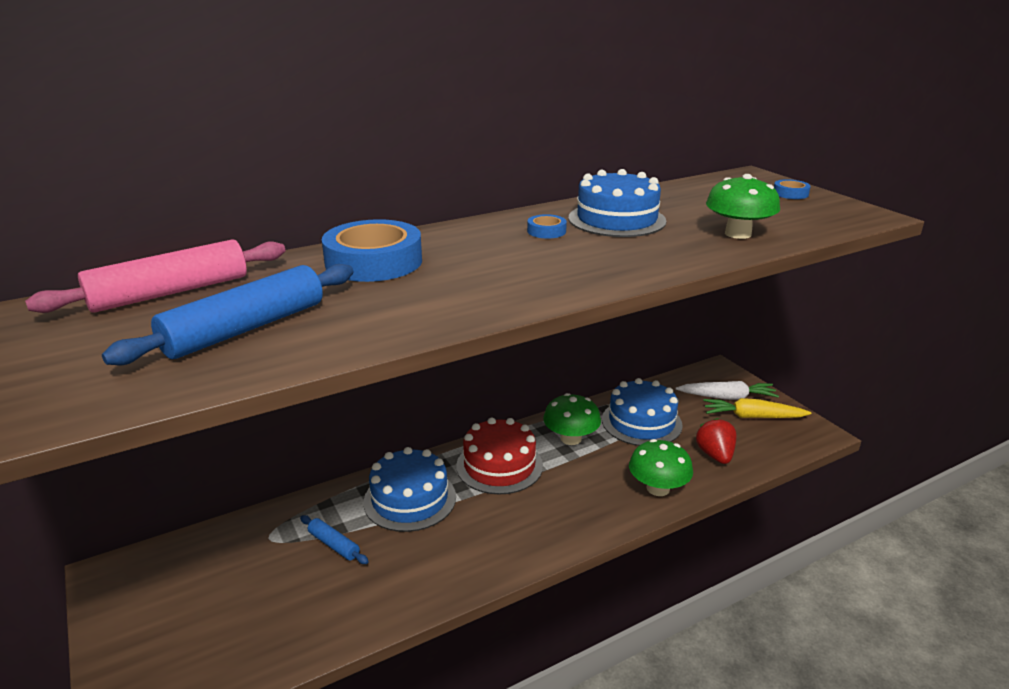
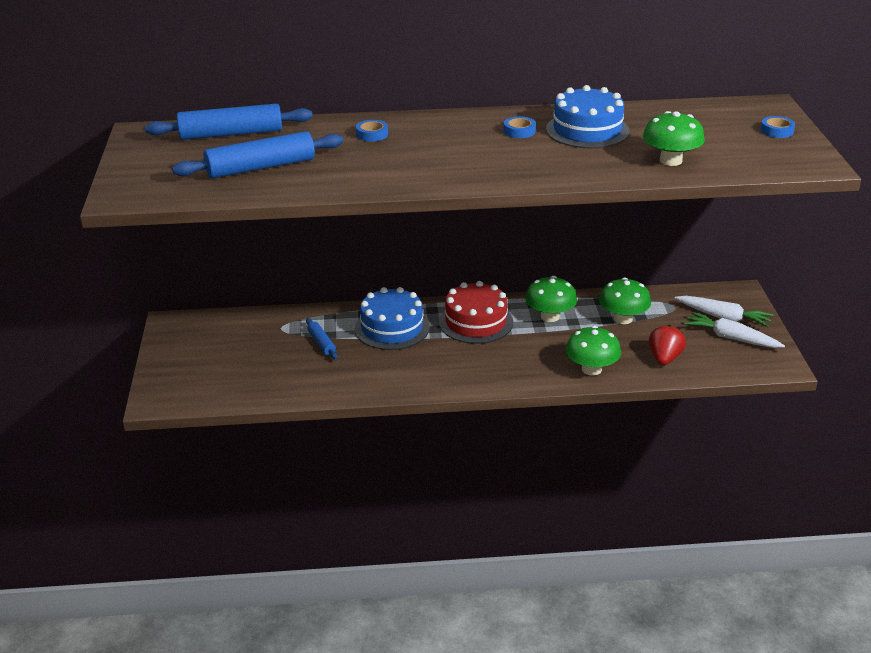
camera: 25 degrees right, 5 degrees up
(170, 292) = (231, 134): pink rolling pin -> blue rolling pin
(374, 261) = (372, 134): blue tape -> blue tape, size x0.45
(641, 422) = (623, 318): blue cake -> green mushroom
(753, 417) = (731, 338): yellow carrot -> white carrot

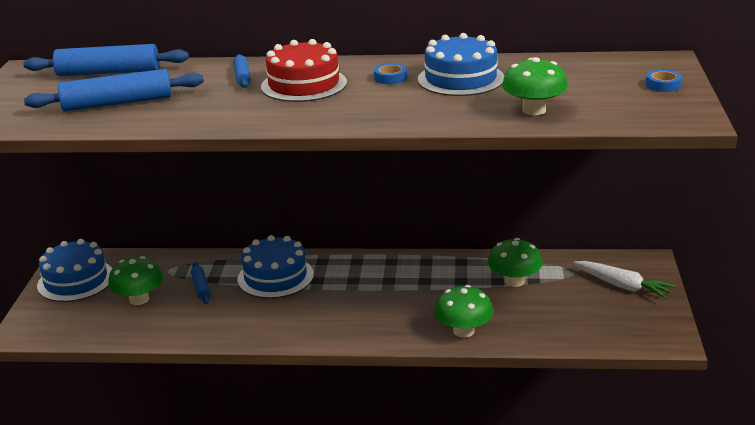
camera: 10 degrees right, 5 degrees down
(189, 344) = (76, 280): none -> blue cake
(372, 134) = (242, 77): blue tape -> blue rolling pin
(476, 322) = (361, 276): red cake -> red cake (304, 84)
(550, 316) = (439, 275): green mushroom -> green mushroom (139, 299)
(664, 358) = (545, 325): red strawberry -> none
(731, 338) = (624, 308): white carrot -> none

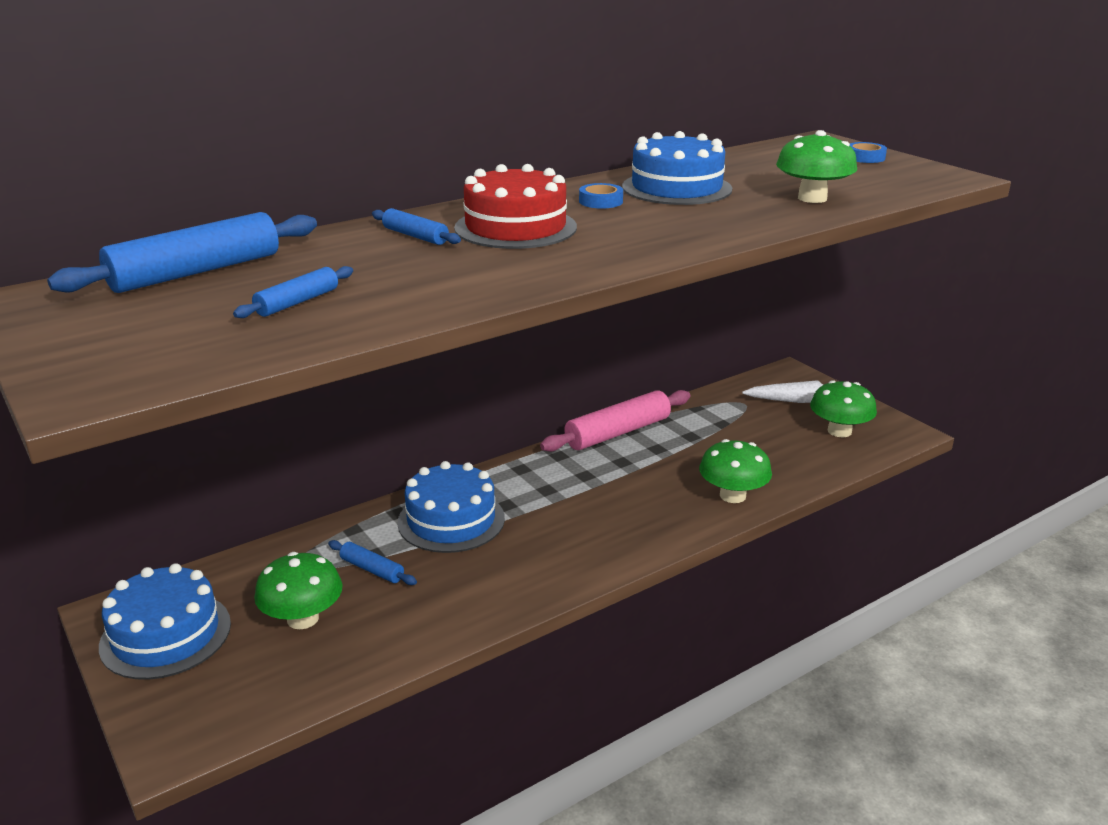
camera: 40 degrees left, 0 degrees up
(117, 103) = (297, 302): blue rolling pin -> blue rolling pin, size x0.51
(450, 260) = (618, 432): none -> pink rolling pin
(514, 281) = (706, 430): green mushroom -> green mushroom (839, 431)

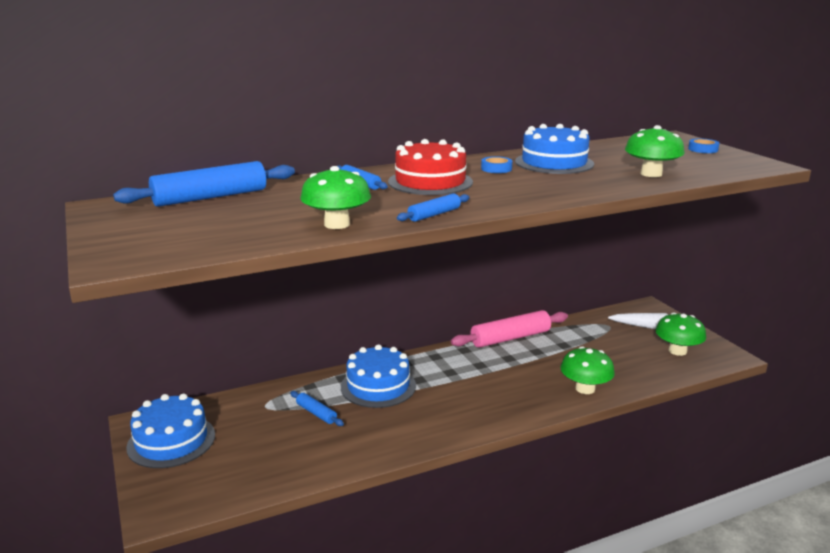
camera: 10 degrees right, 5 degrees down
(297, 302) = (267, 219): blue rolling pin -> blue rolling pin (434, 214)
(303, 618) = (262, 440): green mushroom -> green mushroom (337, 224)

